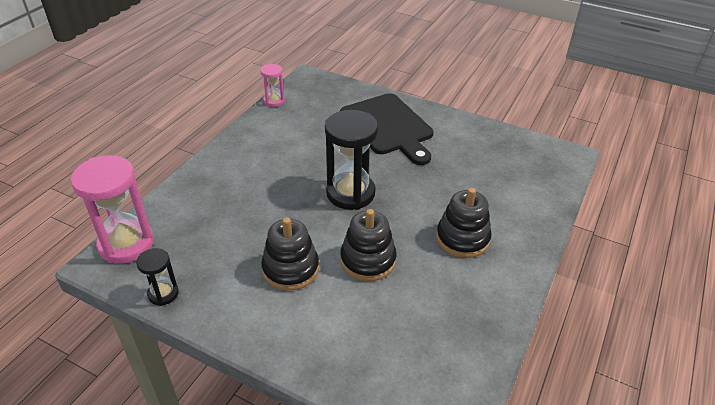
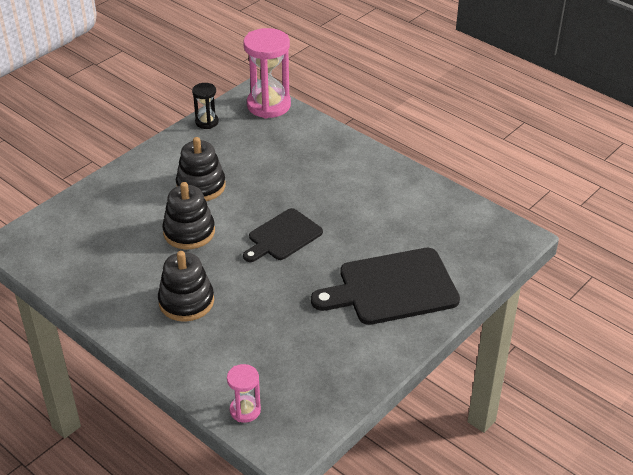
camera: 105 degrees right, 0 degrees up
(274, 101) = (467, 202): pink hourglass -> pink hourglass (245, 410)
(350, 193) = (283, 236): black hourglass -> black cutting board

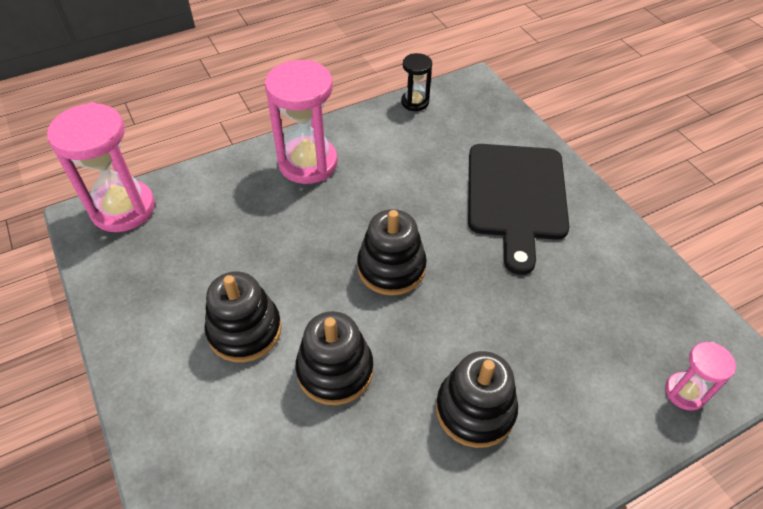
camera: 70 degrees left, 10 degrees up
(206, 122) = (106, 286): black hourglass -> black hourglass (415, 102)
(283, 236) = (391, 268): black cutting board -> black stacking toy
(359, 170) = (308, 163): none -> pink hourglass

